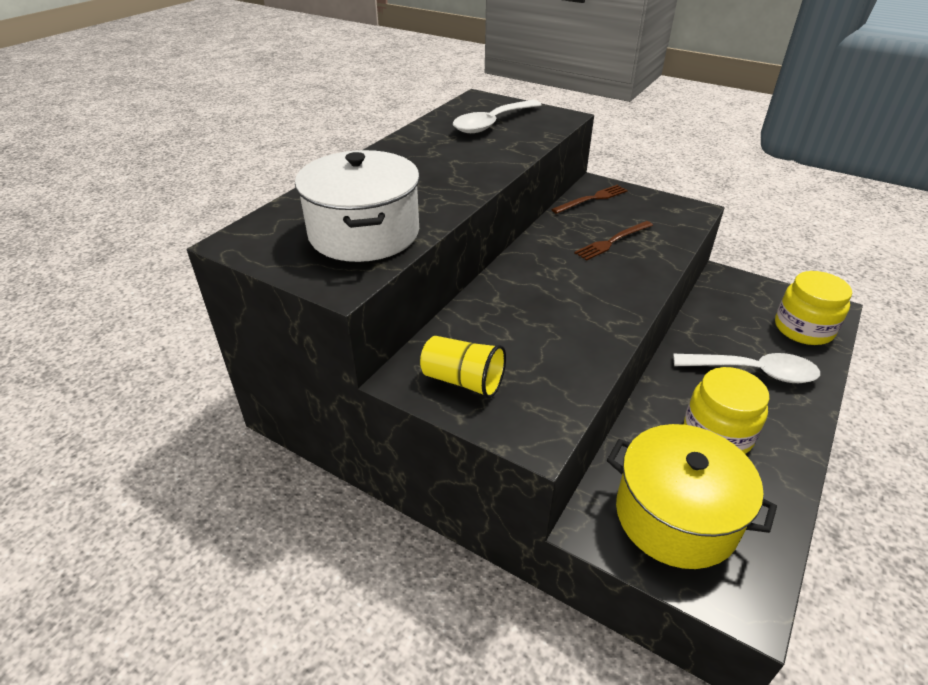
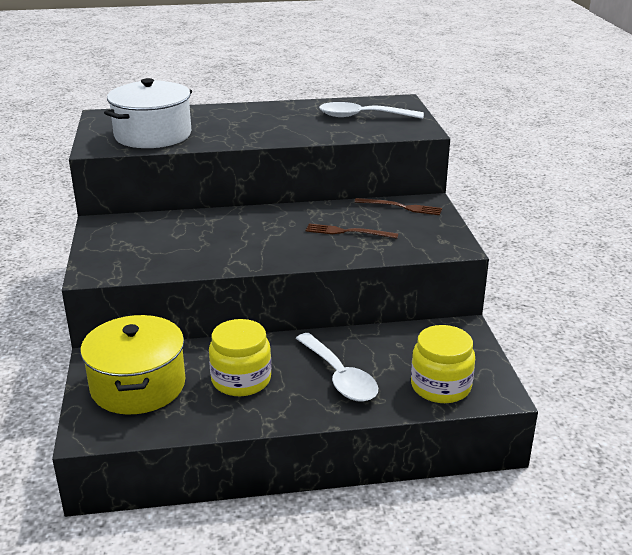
camera: 50 degrees right, 10 degrees down
(463, 381) = (117, 238): yellow cup -> none

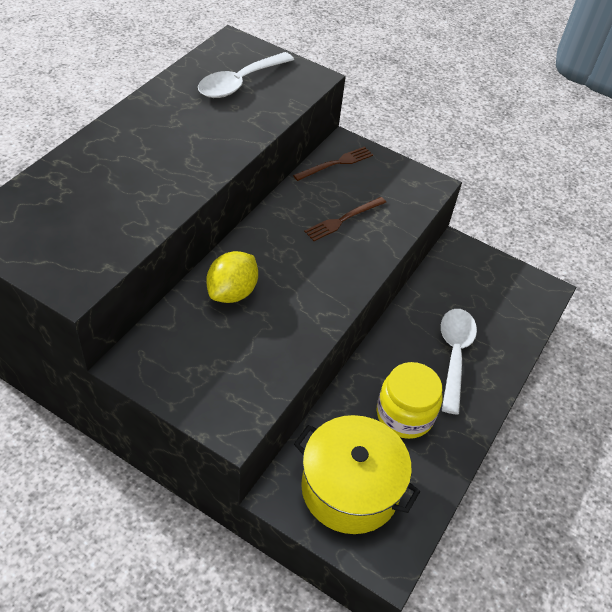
camera: 55 degrees left, 20 degrees up
(153, 135) = (97, 227): white pot -> none
(208, 226) = (232, 292): none -> yellow lemon
(339, 377) = (454, 354): white spoon -> white spoon turned 90 degrees counterclockwise
(440, 386) = (513, 311): yellow jar -> none

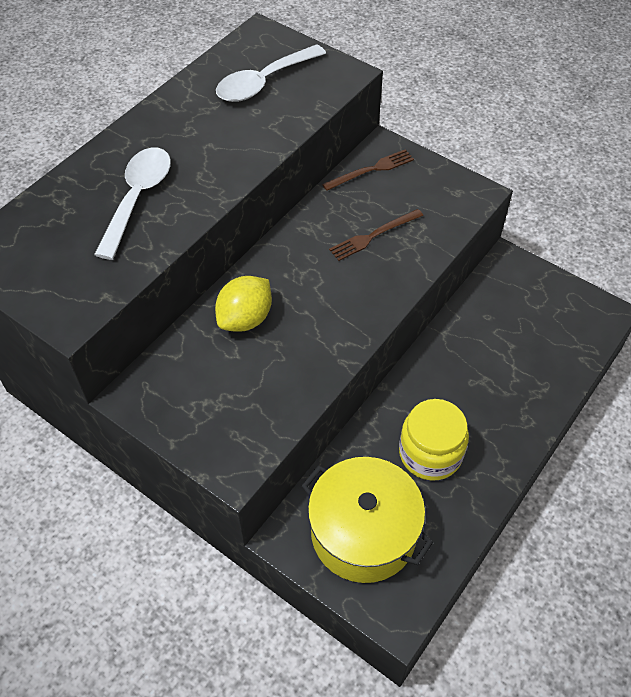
camera: 10 degrees right, 5 degrees up
(454, 354) = (492, 387): white spoon -> white spoon (138, 198)

